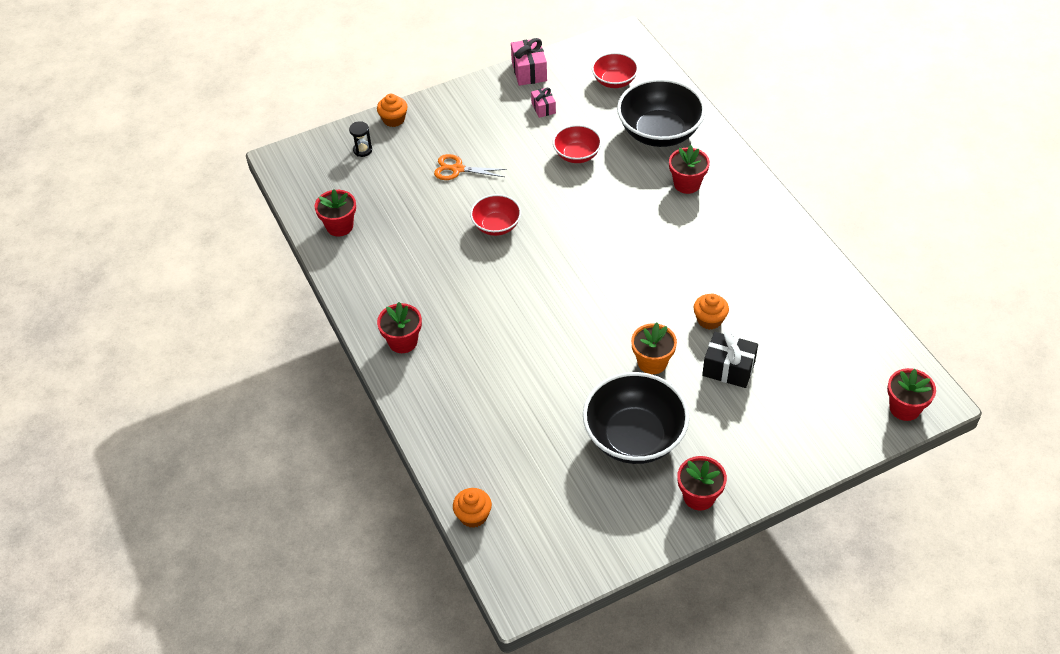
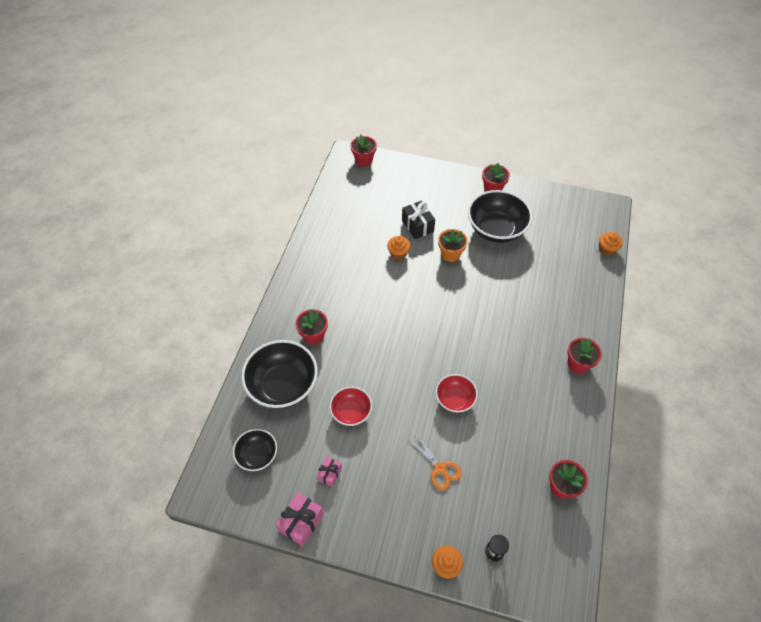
camera: 140 degrees left, 5 degrees up
(614, 81) = (257, 455): red bowl -> black bowl

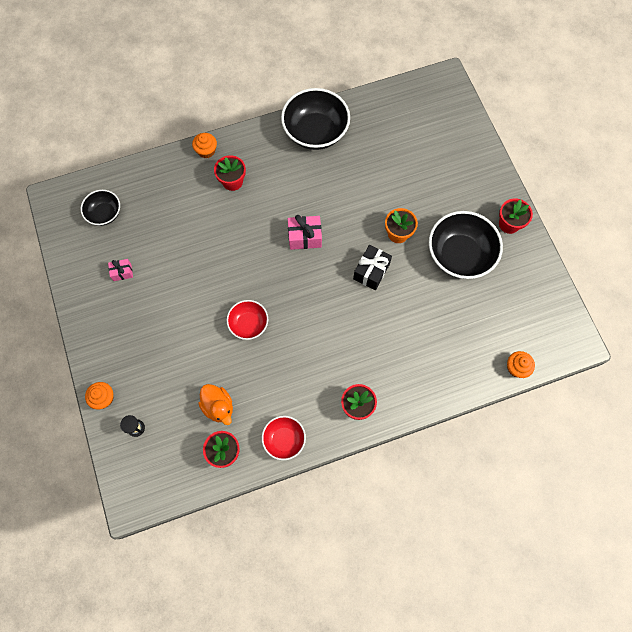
camera: 55 degrees right, 15 degrees up
(283, 385) = (173, 191): black bowl -> black bowl (315, 132)
(301, 522) = (73, 278): pink gift -> pink gift (305, 237)
(351, 412) = (183, 254): red bowl -> red bowl (284, 439)
(364, 160) = (451, 95): red flower pot -> none
(398, 253) = (365, 191): orange cupcake -> orange cupcake (206, 151)
(417, 226) = (409, 187): black gift -> black gift (371, 271)
(440, 469) = (178, 349): orange scissors -> none
(516, 467) = (218, 406): none -> orange duck

